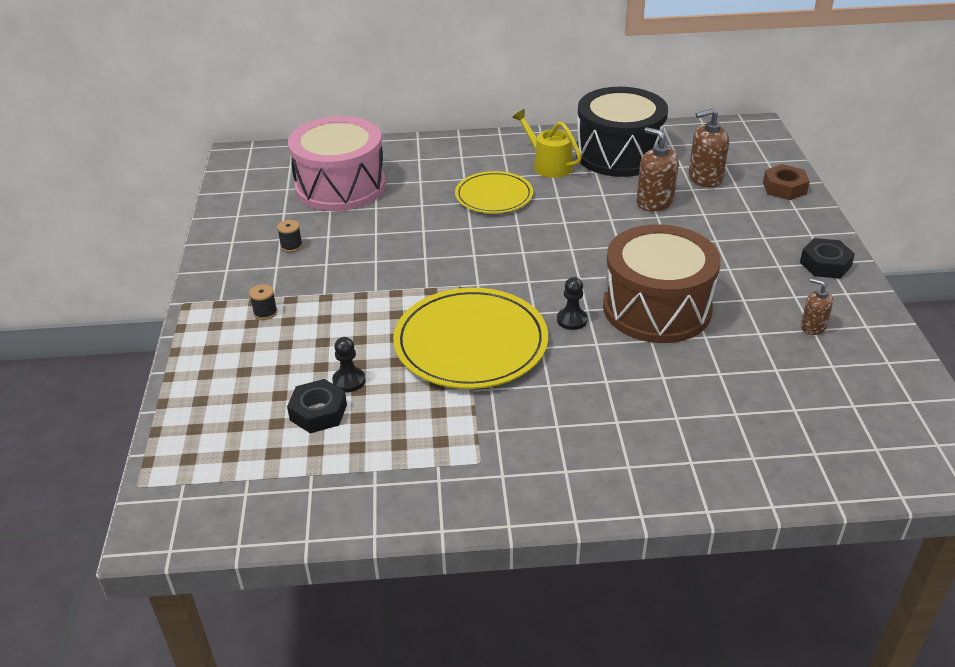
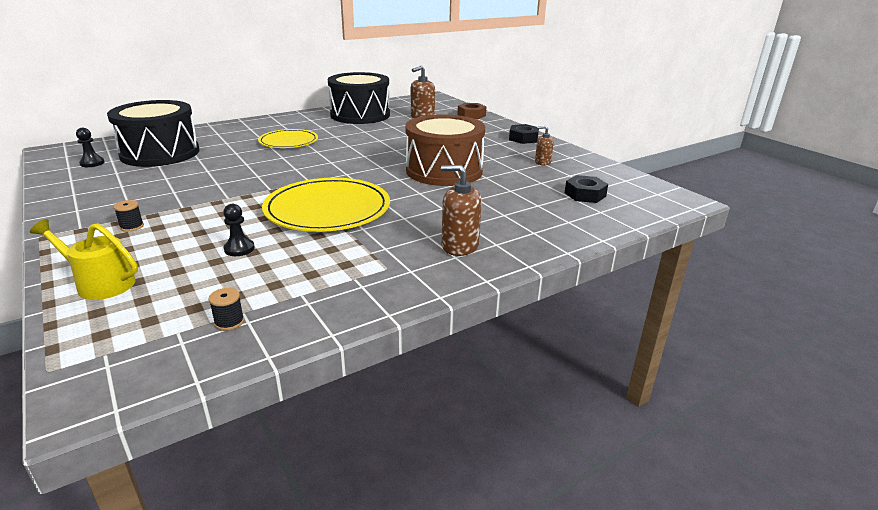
camera: 30 degrees left, 10 degrees down
(291, 246) = (134, 188): black spool -> black spool (229, 322)
(318, 412) = (223, 273): black nut -> black nut (585, 194)
(340, 186) = (160, 153): pink drum -> black drum
(548, 165) = (317, 124): yellow watering can -> yellow watering can (100, 283)
(572, 320) = (393, 185): black pawn -> black pawn (92, 163)
(654, 202) = (400, 130): brown soap dispenser -> brown soap dispenser (460, 246)

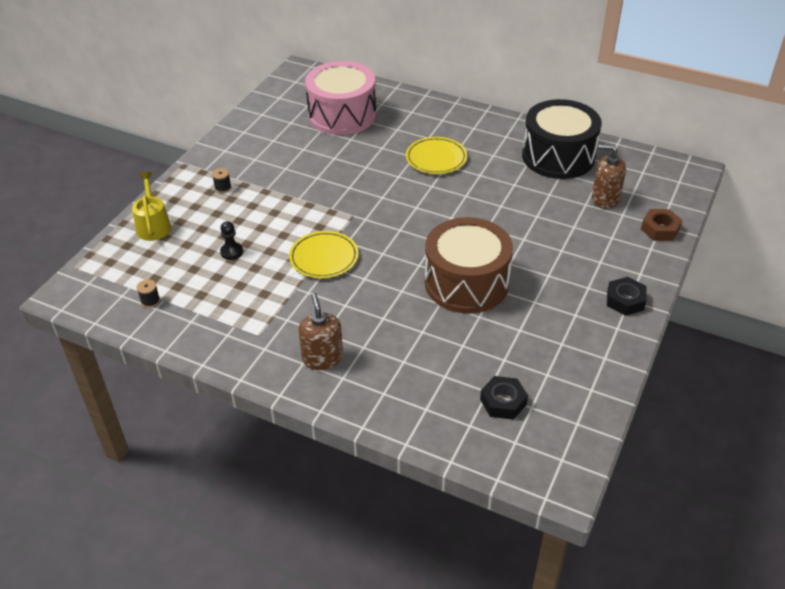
camera: 60 degrees right, 15 degrees up
(92, 163) = (295, 101): black pawn -> none
(160, 153) = (342, 115): black drum -> pink drum
(327, 209) = (324, 257): yellow plate -> yellow plate, size x0.61
(542, 162) = (564, 341): brown soap dispenser -> none

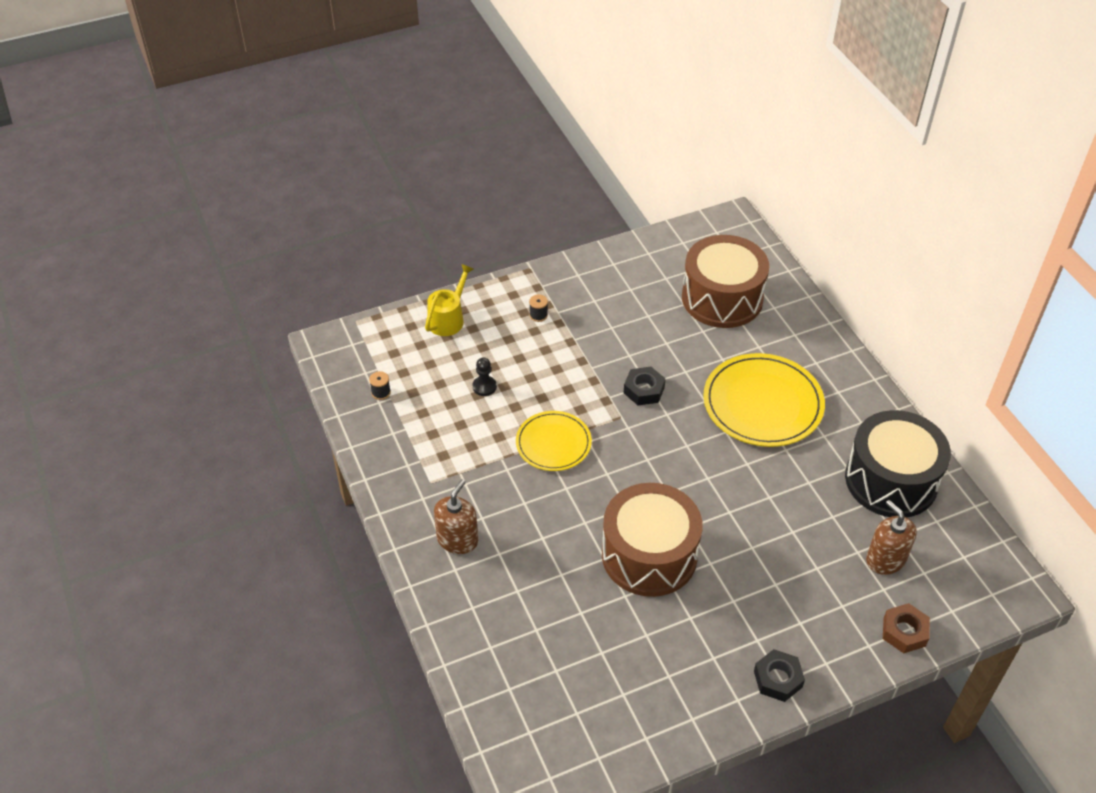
camera: 40 degrees right, 5 degrees up
(342, 115) = (722, 298): pink drum -> brown drum
(436, 158) = (763, 403): yellow plate -> yellow plate, size x1.63
(503, 402) = (558, 690): black nut -> black nut (644, 390)

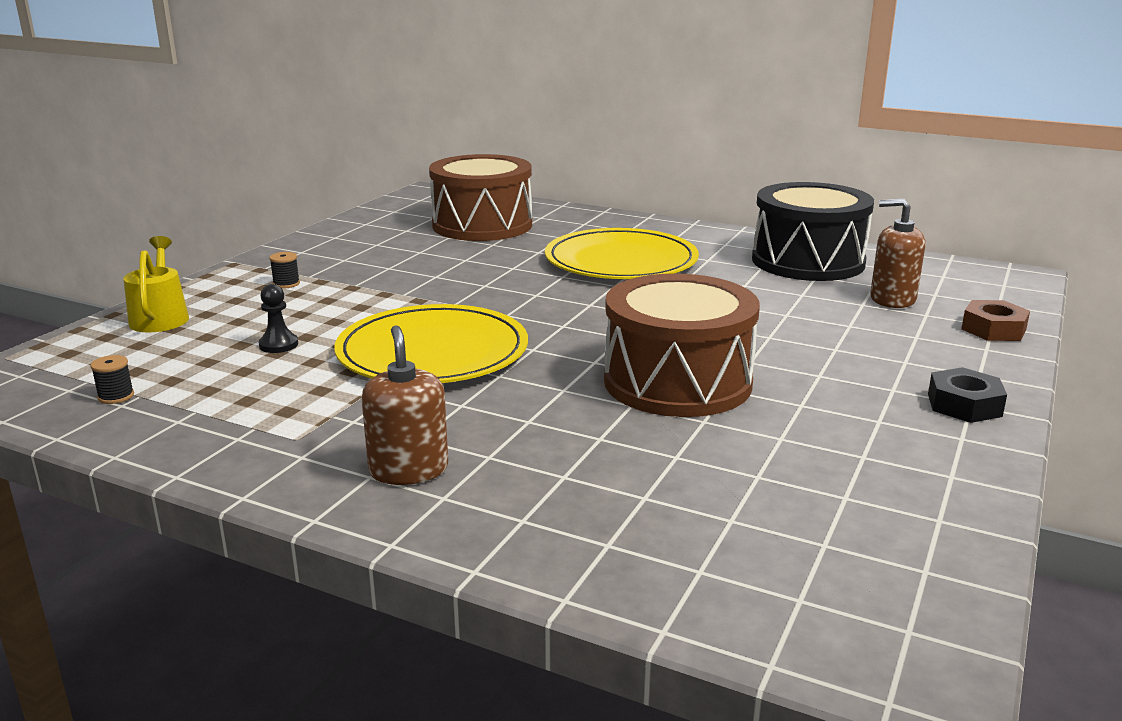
camera: 40 degrees left, 25 degrees down
(553, 443) = (432, 352): yellow plate -> yellow plate, size x1.63
(644, 390) = (486, 289): black nut -> none

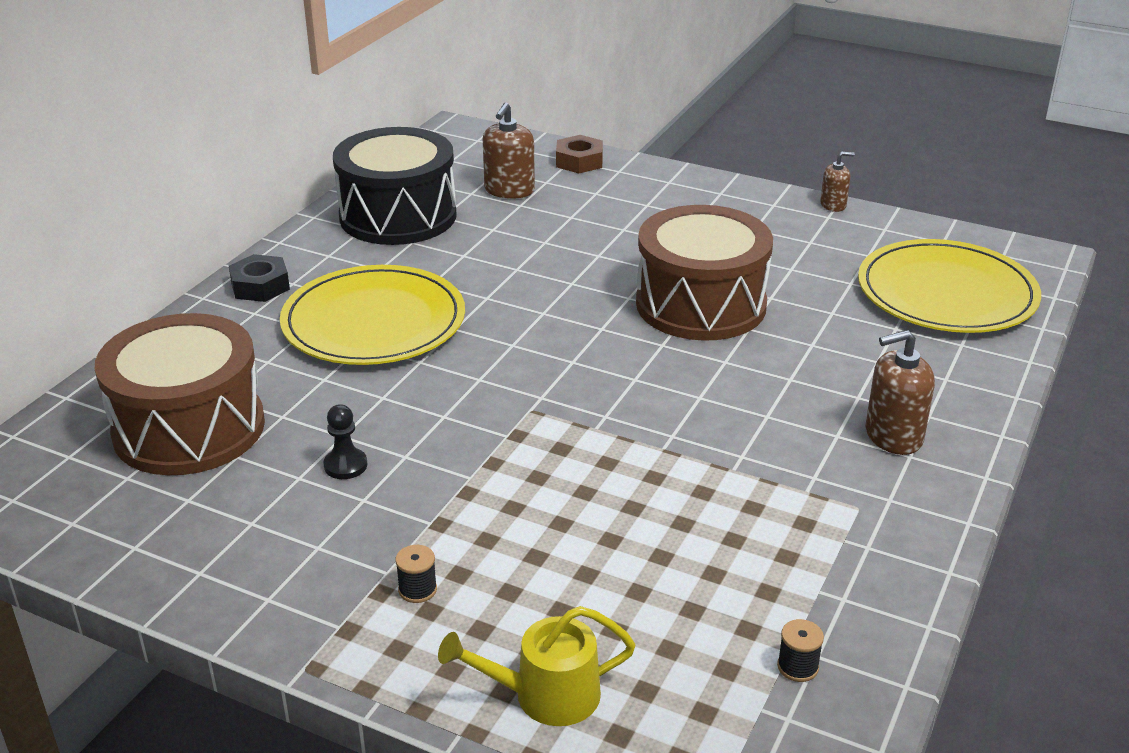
camera: 90 degrees left, 10 degrees up
(278, 345) = (636, 559): black pawn -> black pawn (345, 465)
(432, 352) = (647, 441): yellow plate -> yellow plate (946, 293)
(964, 405) = (722, 195): black nut -> black nut (260, 286)
(993, 483) = (833, 205): none -> brown soap dispenser

